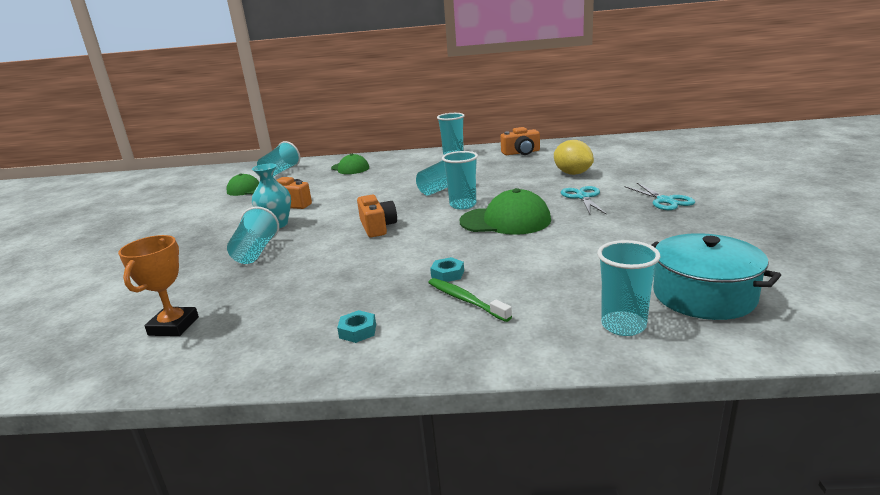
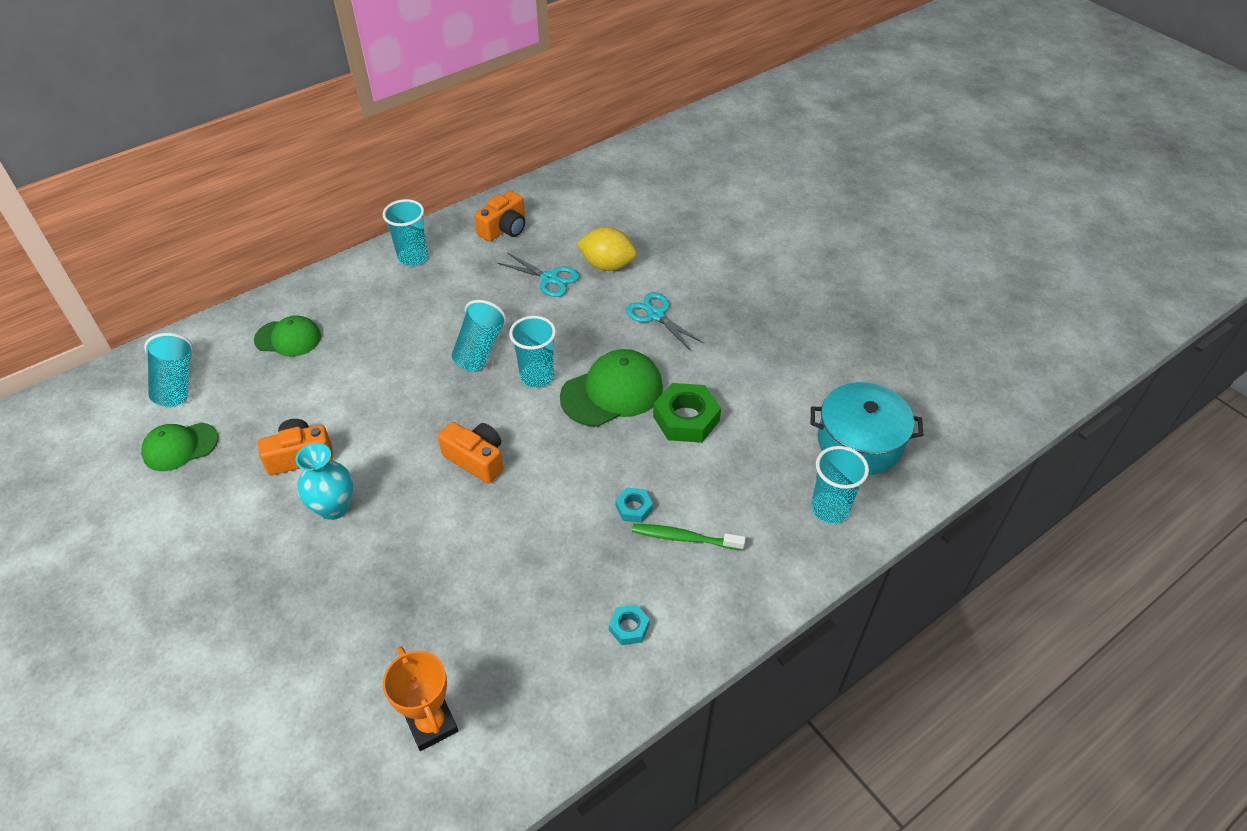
camera: 40 degrees left, 25 degrees up
(256, 251) = (372, 569): turquoise cup -> none
(546, 244) = (686, 418): none -> green nut
(665, 201) = (740, 296): turquoise scissors -> turquoise scissors (550, 279)

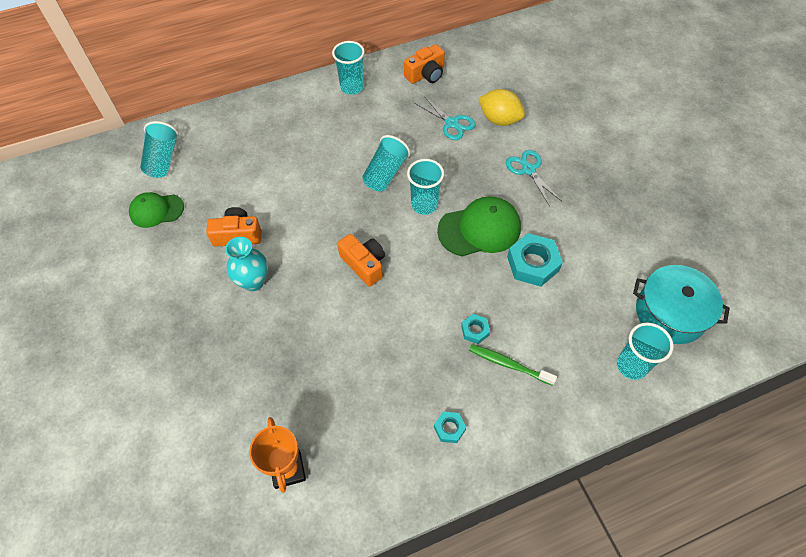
camera: 15 degrees right, 10 degrees up
(288, 338) = (248, 138): green cap -> none
(686, 418) = (533, 263): green nut -> turquoise nut

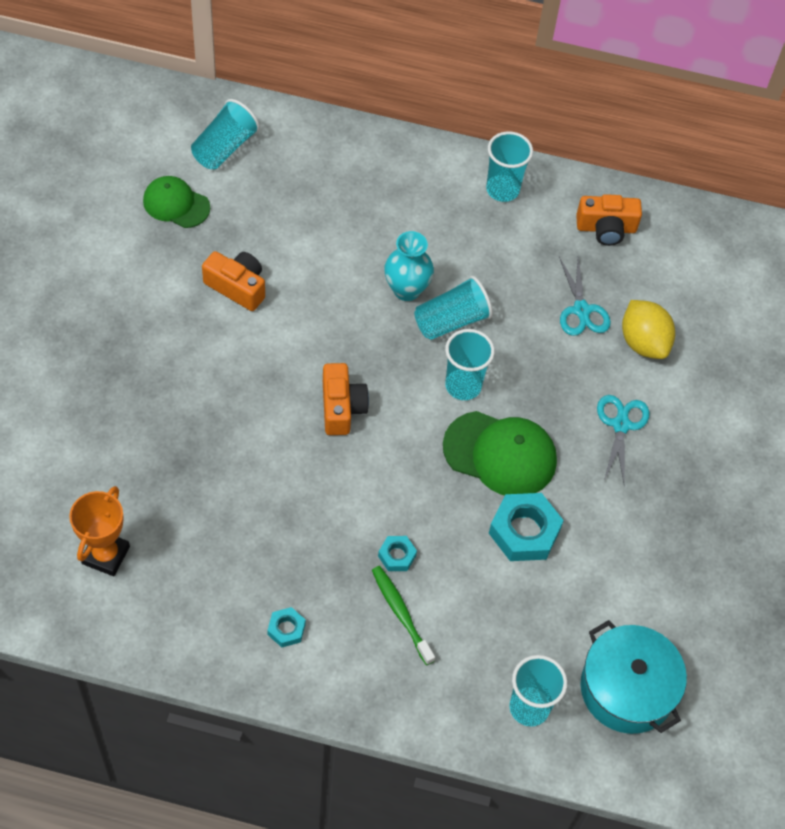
camera: 30 degrees right, 0 degrees up
(253, 281) = (214, 348): turquoise vase -> turquoise vase (406, 290)

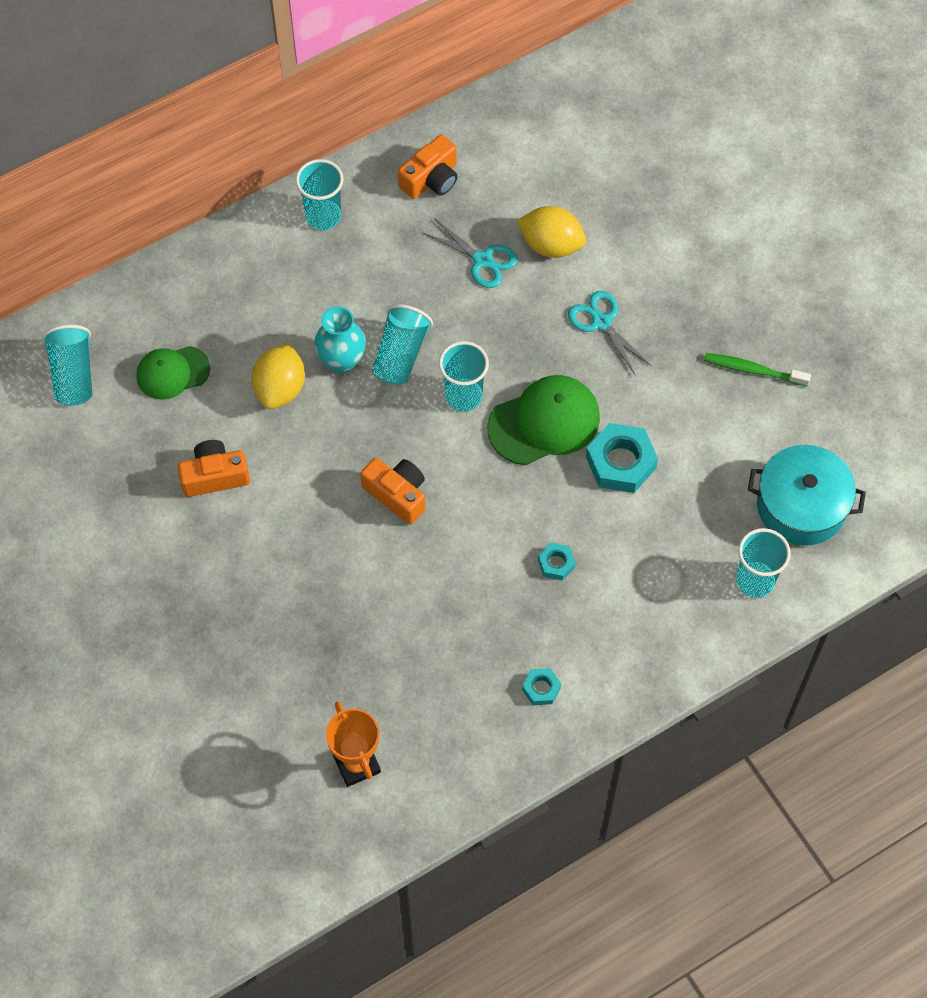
camera: 40 degrees left, 5 degrees up
(176, 204) = (90, 455): green cap -> green cap (172, 372)
(345, 271) = (280, 388): none -> yellow lemon
(401, 614) = (604, 601): green toothbrush -> green toothbrush (753, 370)

